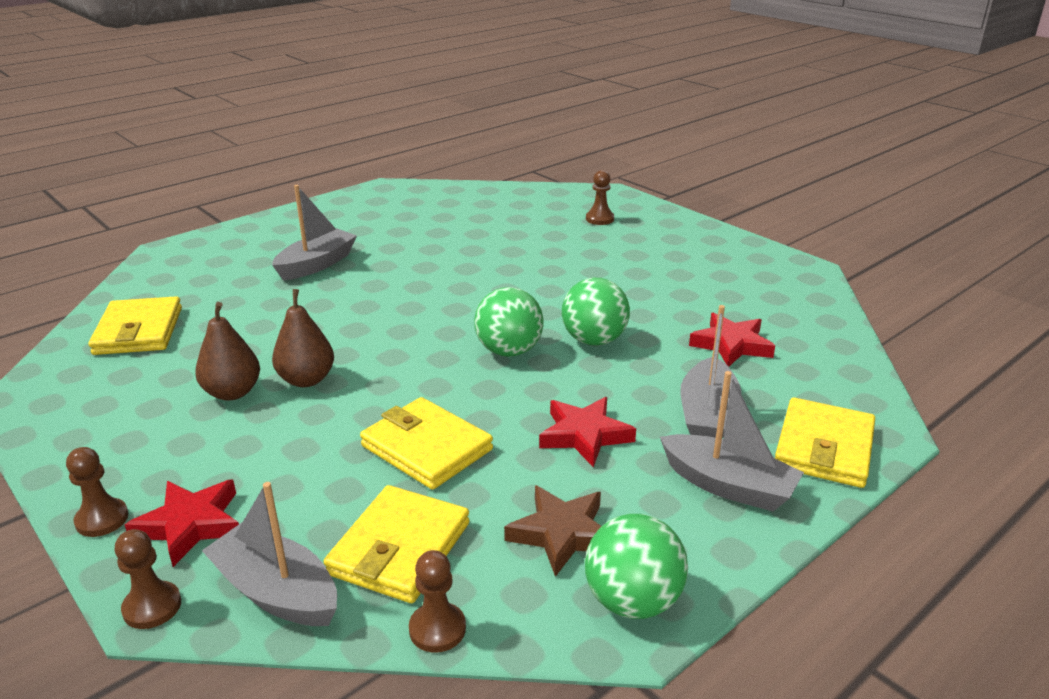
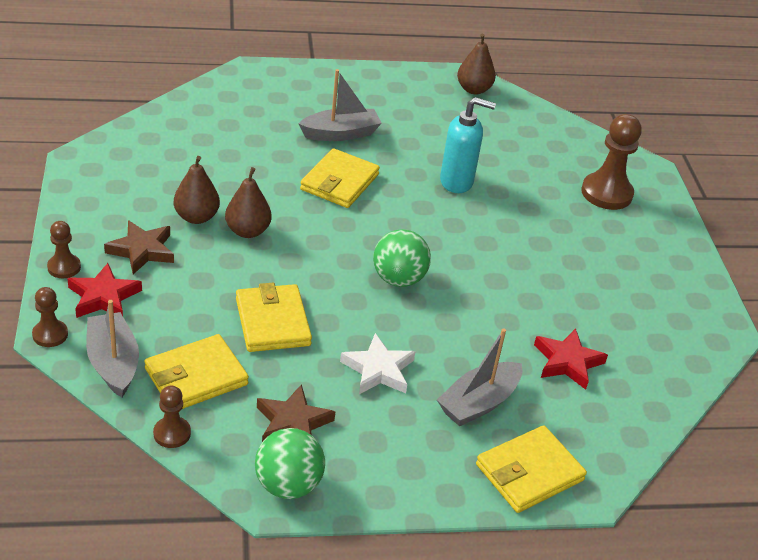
camera: 30 degrees right, 10 degrees up
(139, 331) = (180, 137): yellow wallet -> yellow wallet (339, 182)
(195, 453) = (142, 250): none -> brown star
(404, 193) = (473, 89): none -> brown pear
(469, 258) = (457, 182): none -> turquoise soap dispenser
(584, 435) = (378, 370): red star -> white star
(594, 340) = (468, 303): green ball -> none
(599, 219) = (606, 193): brown pawn -> brown pawn, size x1.85
(728, 486) = (429, 457): grey boat -> none

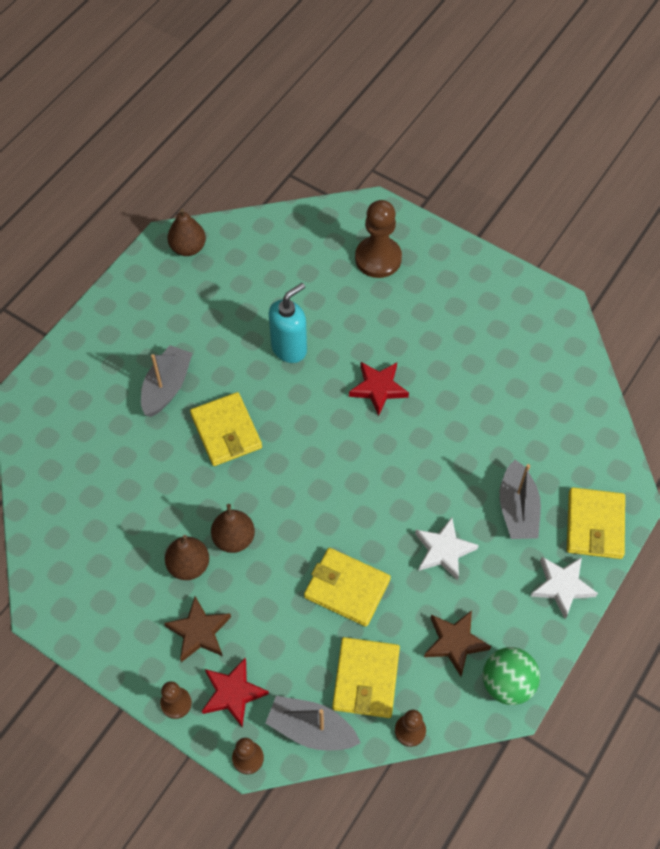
camera: 45 degrees left, 20 degrees up
(398, 279) = (364, 470): green ball -> none
(435, 478) = (562, 586): none -> white star
(567, 362) = (519, 424): red star -> red star (378, 388)

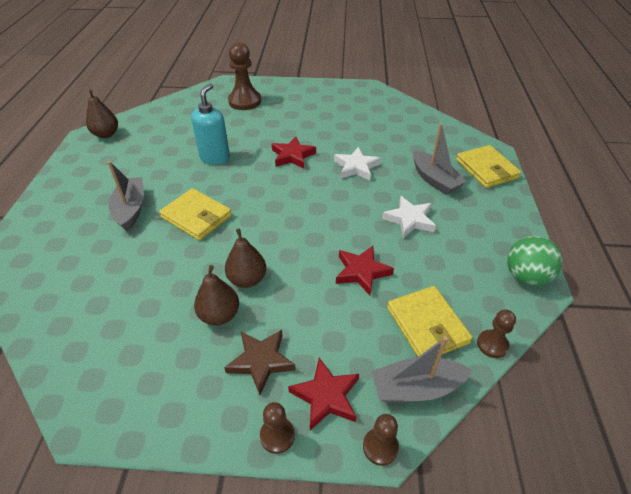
camera: 30 degrees left, 15 degrees down
(347, 588) = (361, 272): yellow wallet -> red star
(455, 642) = (467, 269): brown star -> none
(562, 586) = (501, 206): white star -> white star (356, 167)

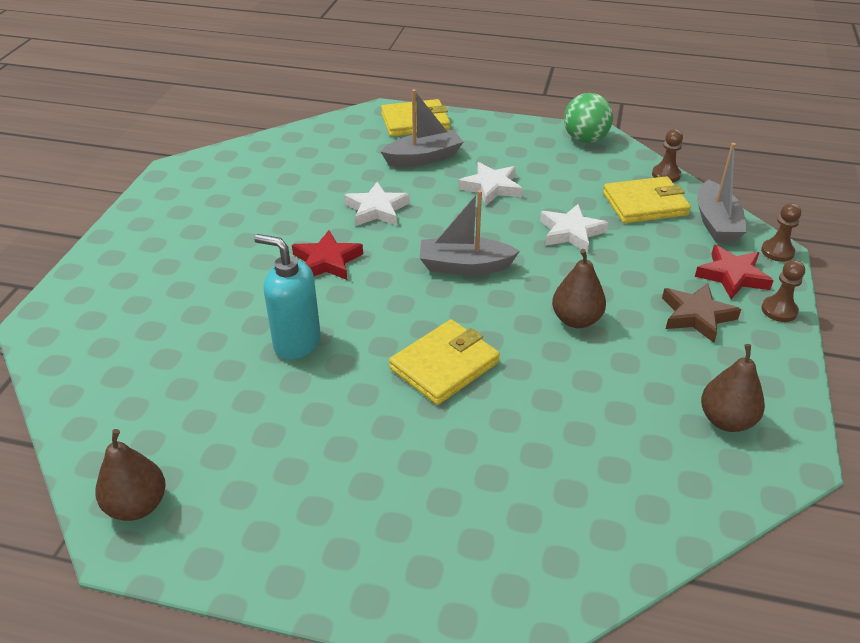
camera: 80 degrees left, 5 degrees down
(131, 209) = (406, 445): grey boat -> grey boat (464, 266)
(219, 315) = (633, 345): brown pear -> brown pear (726, 420)
(245, 101) = (130, 301): brown pawn -> none
(361, 272) = (571, 232): red star -> white star

